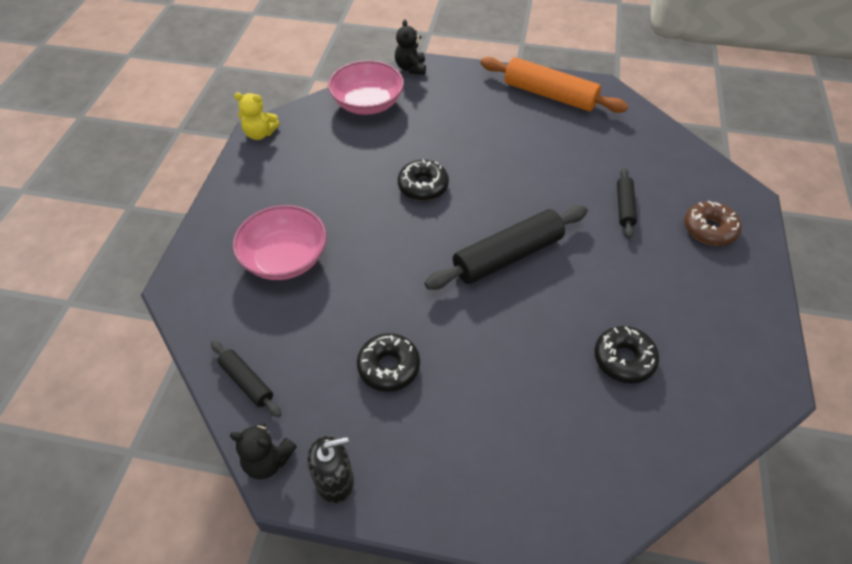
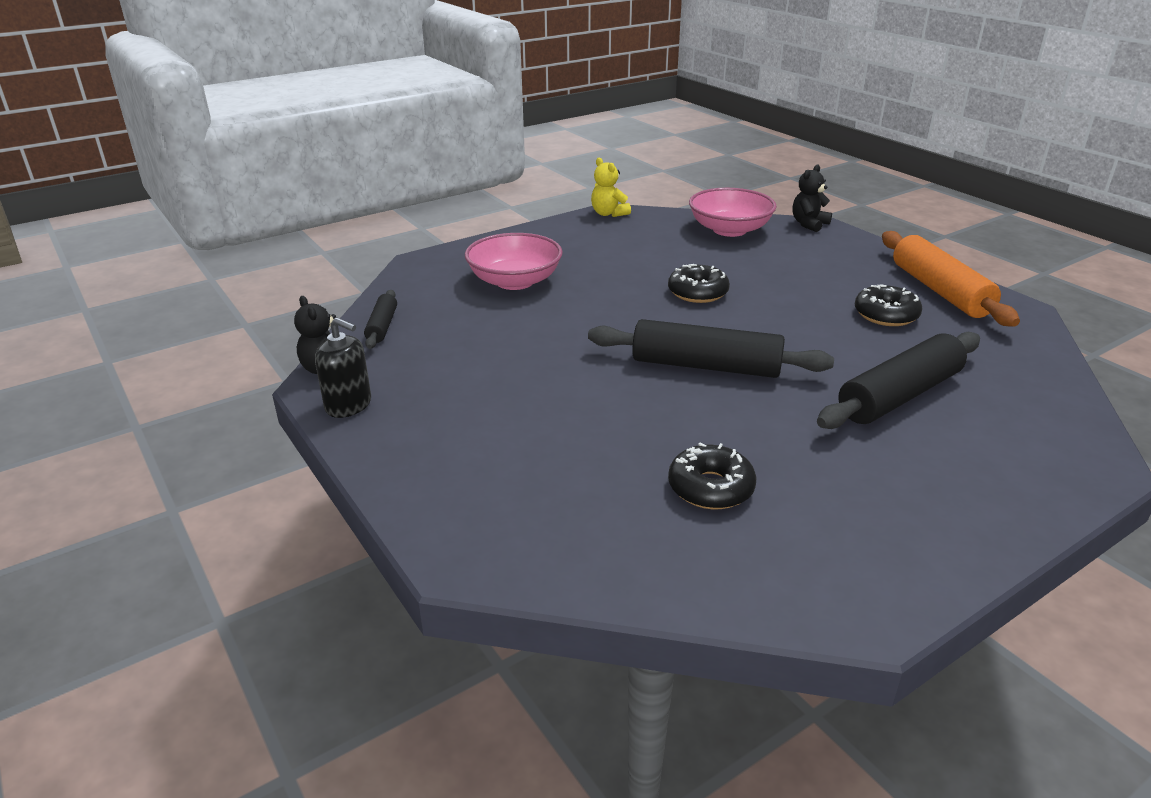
camera: 45 degrees right, 20 degrees down
(389, 367) = (489, 372): black donut -> black donut (886, 315)
(624, 207) = (899, 395): black rolling pin -> black rolling pin, size x1.92
(709, 229) = (991, 461): brown donut -> none

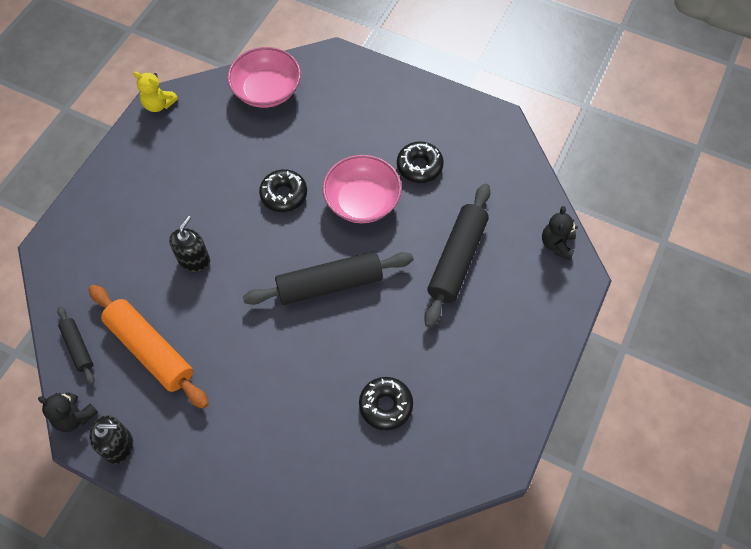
camera: 30 degrees left, 30 degrees up
(515, 281) = (141, 241): pink bowl -> pink bowl (362, 201)
(558, 307) = (194, 260): none -> black soap dispenser
(809, 224) = (322, 56): black teddy bear -> black teddy bear (557, 244)
(939, 291) = (443, 118): orange rolling pin -> orange rolling pin (150, 350)

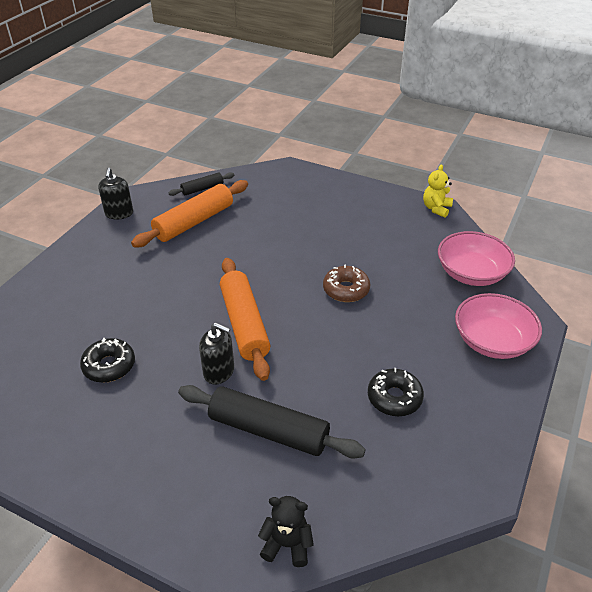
camera: 90 degrees right, 20 degrees down
(75, 417) = (147, 192): black teddy bear -> none
(194, 260) = (274, 239): black soap dispenser -> black soap dispenser (219, 371)
(284, 195) = (346, 289): black donut -> brown donut
(329, 285) = (244, 324): black rolling pin -> orange rolling pin
(362, 201) = (342, 347): pink bowl -> pink bowl (492, 341)

